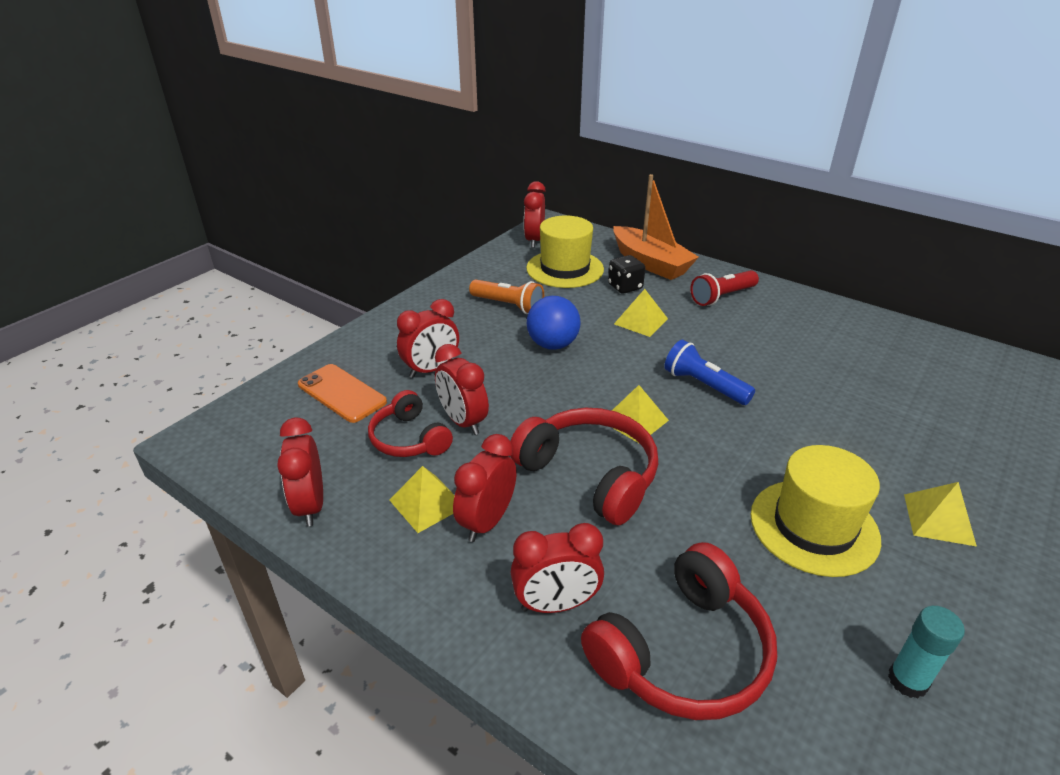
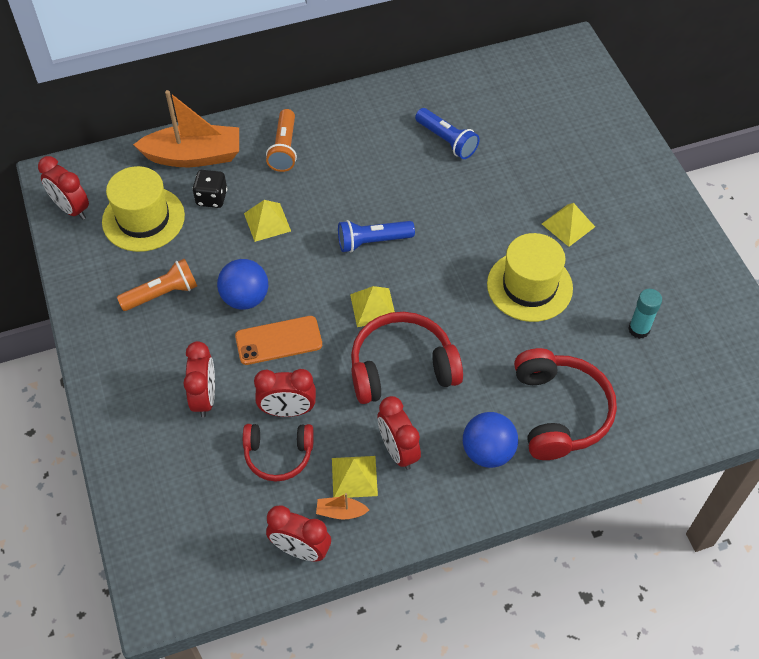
camera: 55 degrees left, 20 degrees up
(342, 393) = (182, 475): orange phone -> orange phone (278, 340)
(376, 514) = (341, 512): none -> orange boat
(556, 604) = (488, 452): red clock -> blue ball
(722, 297) = (284, 149): red flashlight -> orange flashlight
(882, 377) = (447, 141): none -> blue flashlight

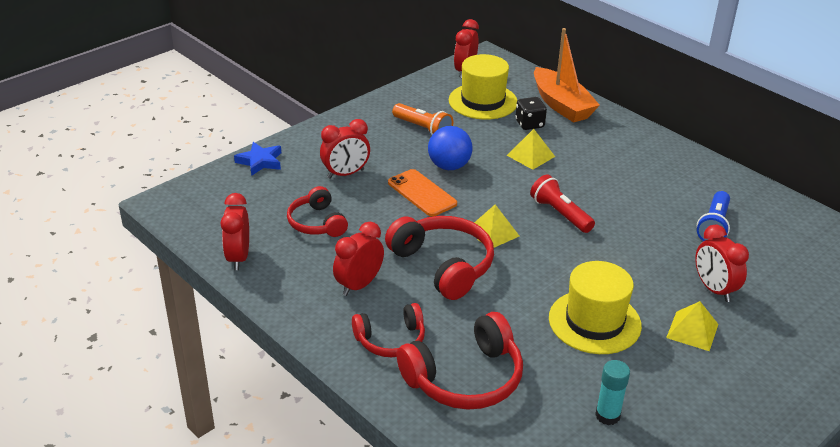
camera: 65 degrees right, 20 degrees down
(131, 476) = (260, 161): none -> blue star
(284, 149) = (611, 143): orange flashlight -> none
(287, 410) = (360, 216): red clock -> red clock (714, 289)
(341, 512) = (283, 269): orange boat -> none
(354, 476) = (320, 267): yellow pyramid -> none
(372, 242) = (560, 214): blue flashlight -> red flashlight
(488, 452) = (391, 340): blue ball -> red headphones

